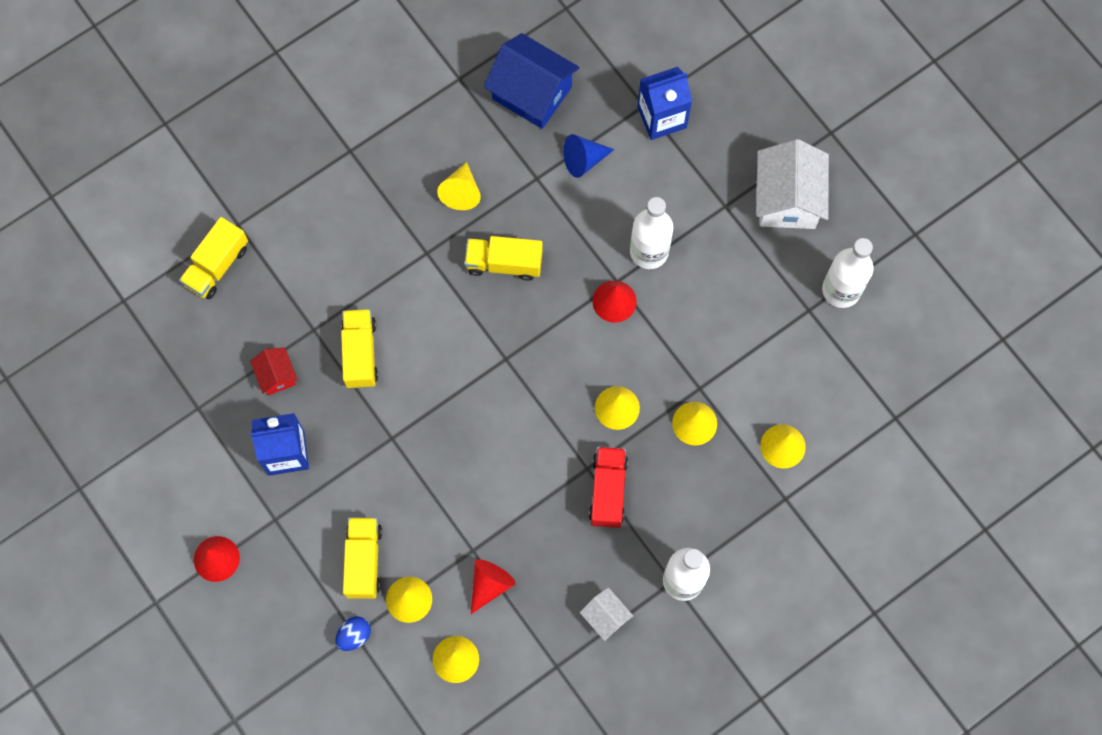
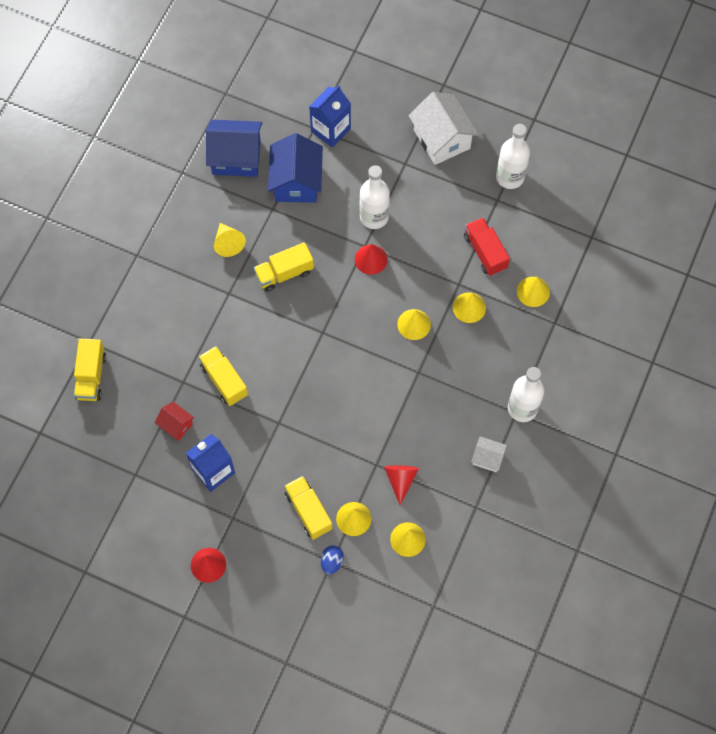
camera: 30 degrees left, 5 degrees down
(583, 160) = (296, 182): blue cone -> blue house
(608, 491) = (440, 379): red truck -> red truck (485, 252)

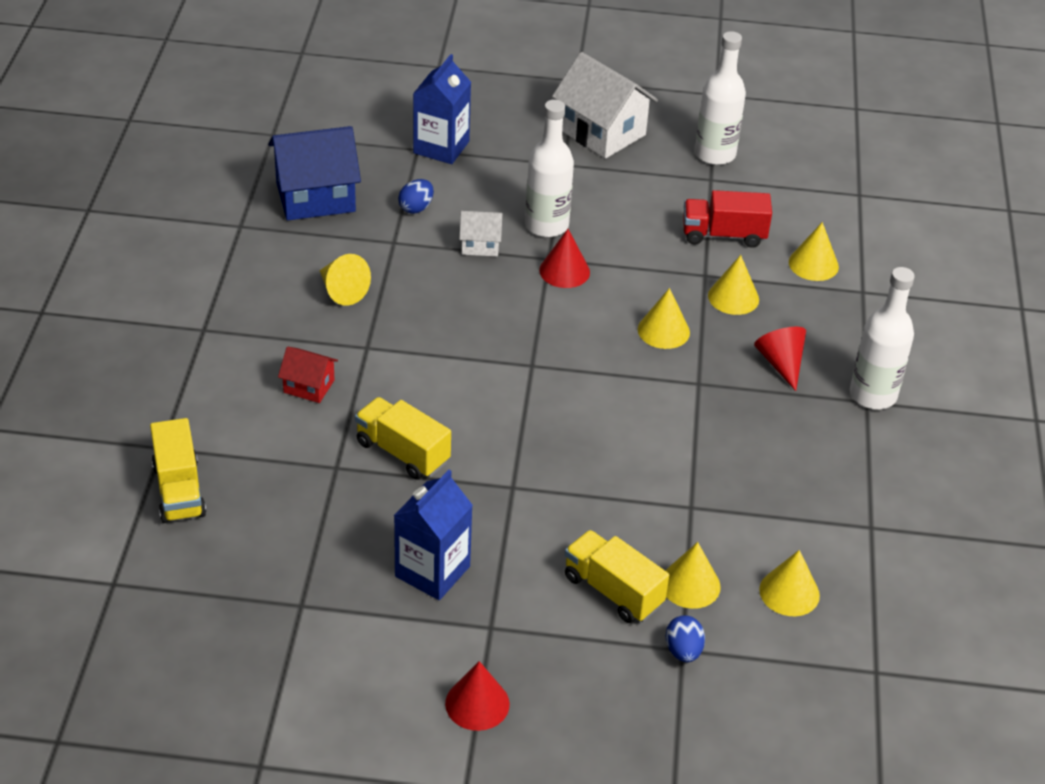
camera: 20 degrees left, 25 degrees down
(176, 425) = (346, 524): red house -> red house (309, 386)
(284, 273) = (442, 309): yellow truck -> none
(296, 182) = (416, 208): blue house -> blue egg
(400, 480) = (739, 518): red cone -> red cone (781, 363)
(485, 252) = (723, 235): red truck -> red truck turned 45 degrees counterclockwise
(487, 458) = (855, 464): white house -> white house (480, 245)

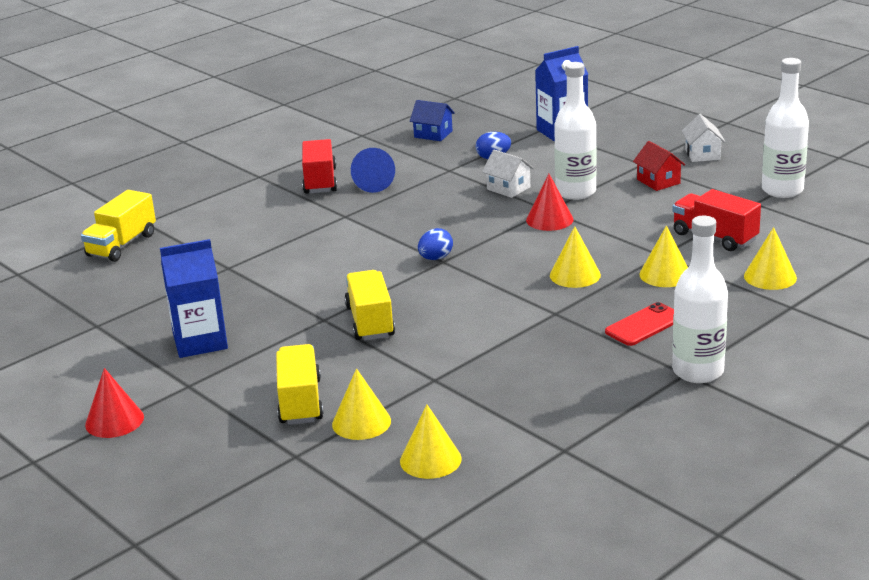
camera: 45 degrees right, 15 degrees down
(280, 310) = (320, 181): none -> red truck
(309, 386) = (277, 223): red house -> red house (658, 181)
(315, 197) = (433, 134): blue house -> blue house, size x0.51
(342, 291) = (375, 184): yellow cone -> blue cone
(402, 452) = (281, 275): yellow truck -> yellow truck (370, 322)
(601, 132) = (702, 154): white house -> white house, size x0.51
(683, 651) = (294, 457): blue egg -> blue egg (435, 258)
(781, 363) = (644, 325): red cone -> red phone

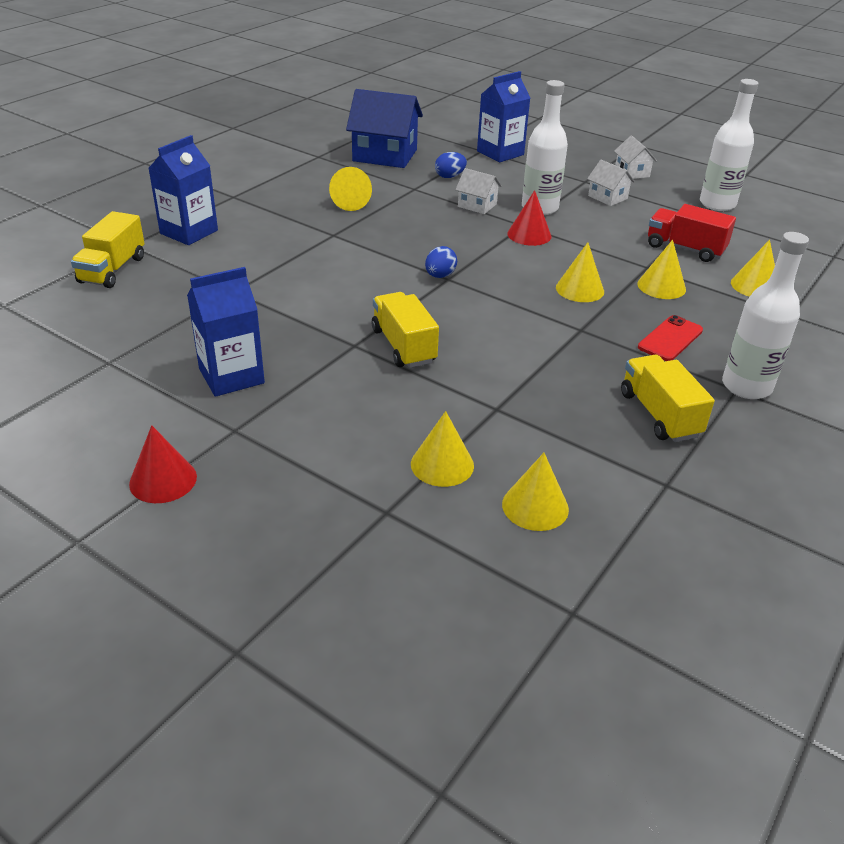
camera: 15 degrees left, 10 degrees up
(204, 211) = (189, 232): none -> blue carton
(300, 402) = (366, 443): yellow truck -> yellow truck (659, 414)
(320, 181) = (295, 200): red truck -> none
(375, 184) = (349, 202): blue cone -> yellow cone
(433, 134) = (385, 155): blue house -> blue house, size x1.96
(658, 181) = (607, 197): red house -> white house

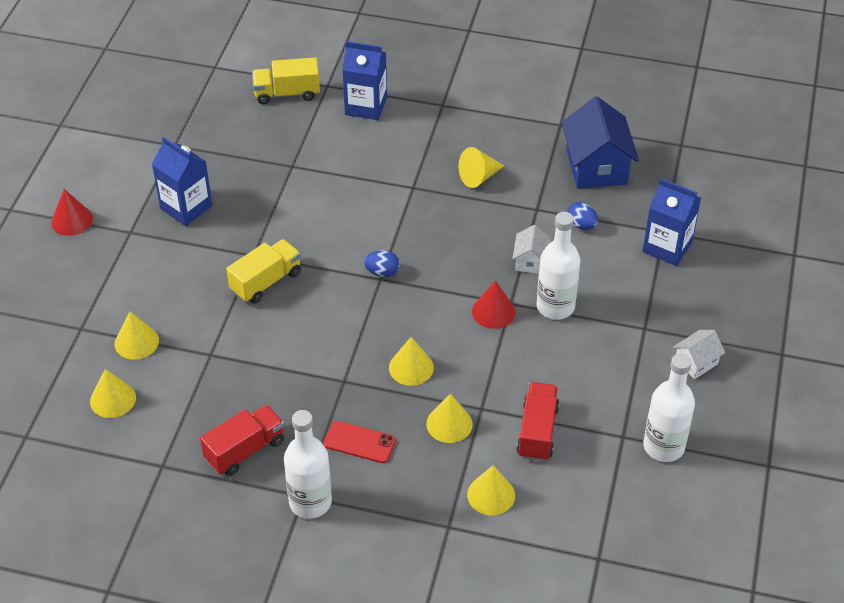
camera: 70 degrees right, 10 degrees up
(607, 197) = (616, 353): white house -> none
(659, 414) = (245, 450): yellow truck -> red truck

